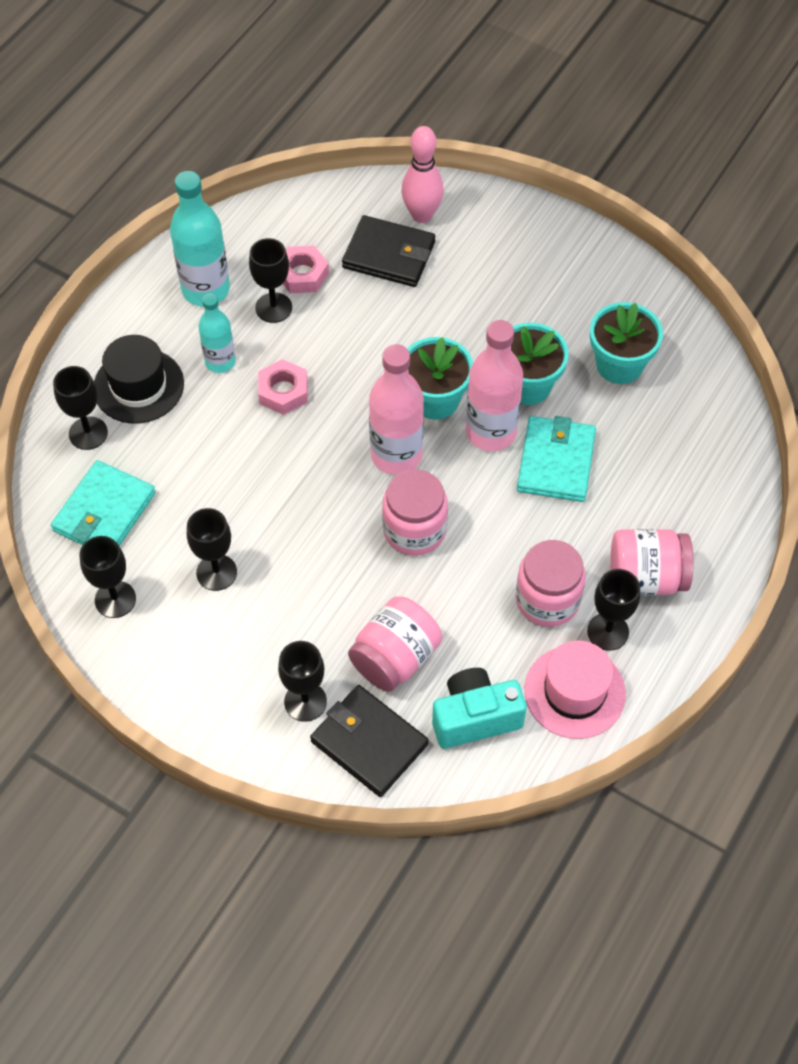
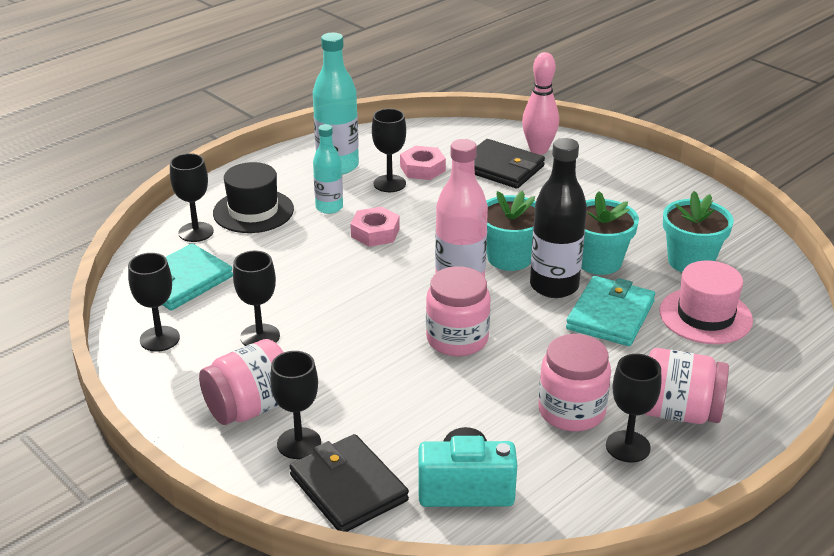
camera: 15 degrees right, 25 degrees down
(395, 658) = (401, 427): pink jar -> pink jar (250, 408)
(491, 432) = (554, 286): pink bottle -> black bottle
(574, 692) = (578, 488): pink hat -> pink hat (705, 316)

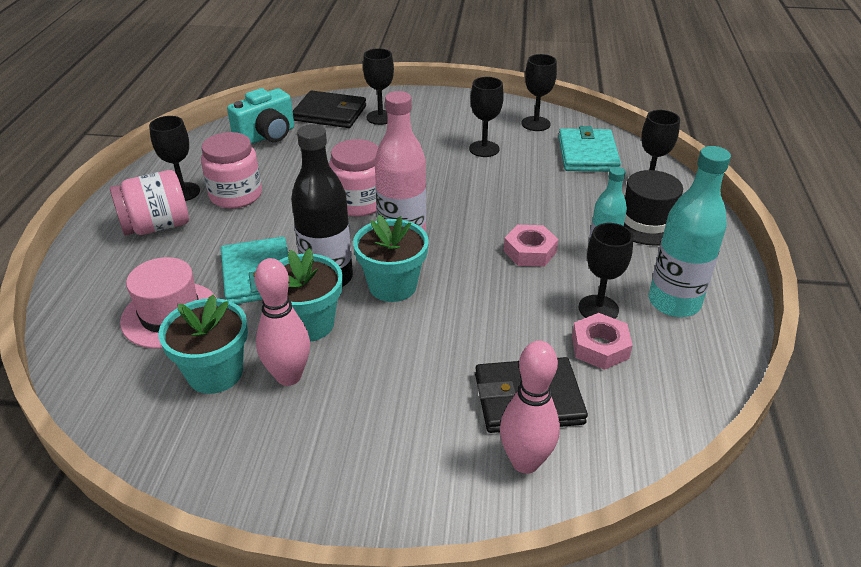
camera: 140 degrees right, 5 degrees up
(250, 408) = (429, 119): pink jar -> none
(639, 238) = (289, 376): none -> pink bowling pin

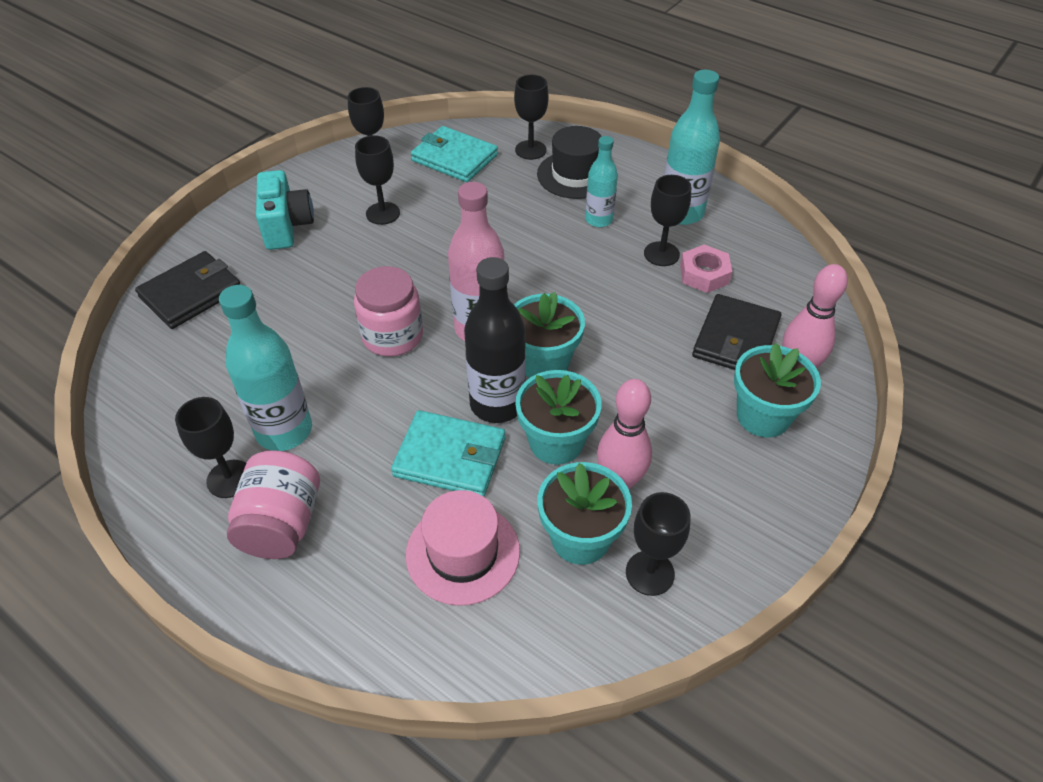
camera: 60 degrees left, 10 degrees up
(236, 195) = (284, 431): pink jar -> turquoise bottle
(267, 136) = (182, 363): turquoise camera -> turquoise camera (287, 226)
(380, 117) = (245, 258): black goblet -> black goblet (650, 573)
(436, 452) = (763, 416): none -> turquoise flower pot
(530, 251) = (563, 257): pink nut -> none

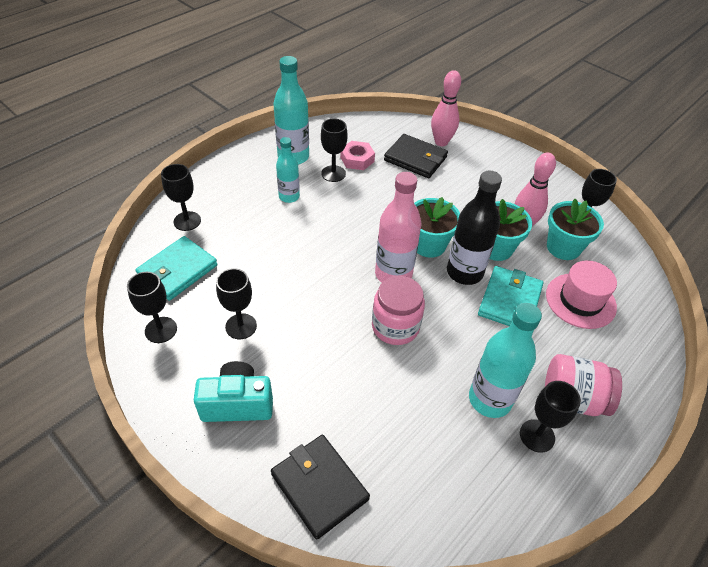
camera: 85 degrees left, 0 degrees up
(575, 175) = (231, 200): black hat -> none
(763, 416) = (475, 162): turquoise flower pot -> none

